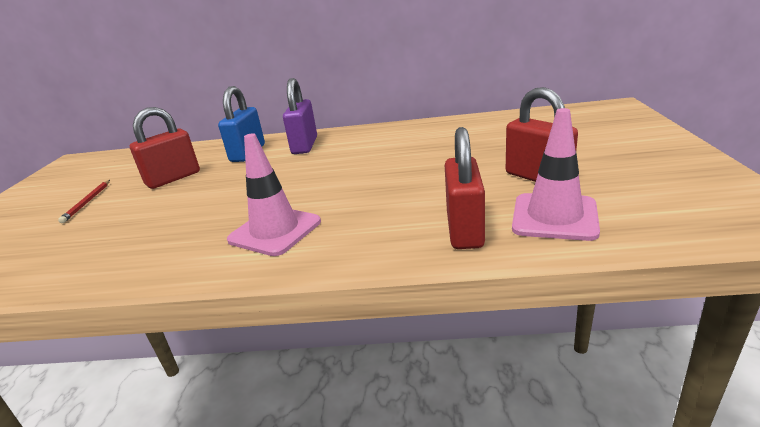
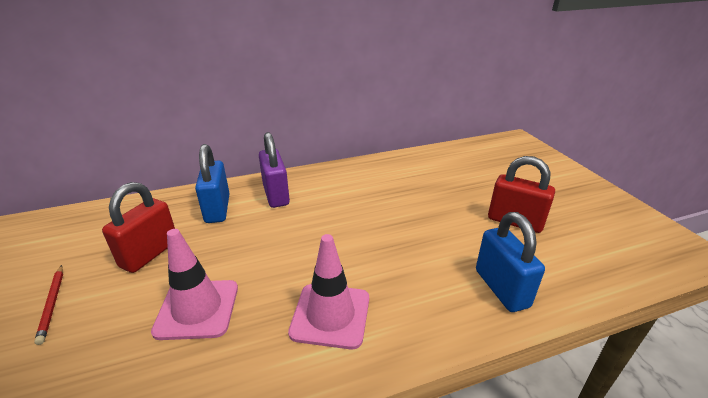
camera: 25 degrees left, 5 degrees up
(464, 230) = (501, 288): red padlock -> blue padlock
(554, 217) = (556, 264): pink traffic cone -> pink traffic cone (197, 309)

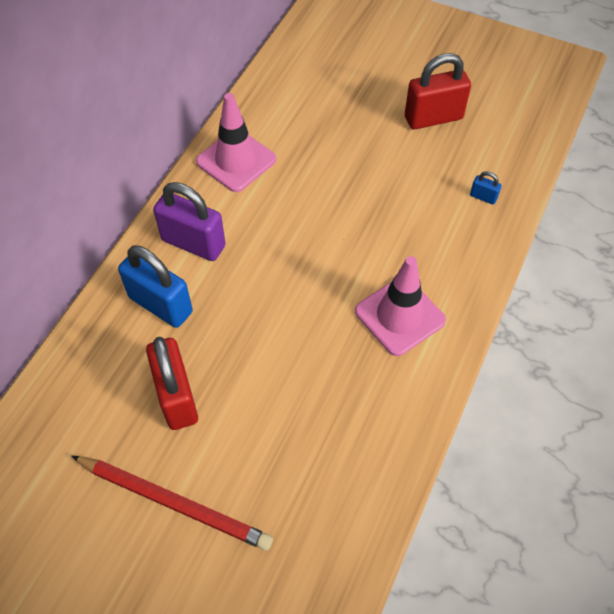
camera: 45 degrees left, 25 degrees up
(52, 304) = (174, 502): red pencil -> red pencil, size x1.81
(197, 309) = (300, 397): pink traffic cone -> pink traffic cone (236, 160)
(501, 288) = (483, 197): blue padlock -> blue padlock, size x0.43

